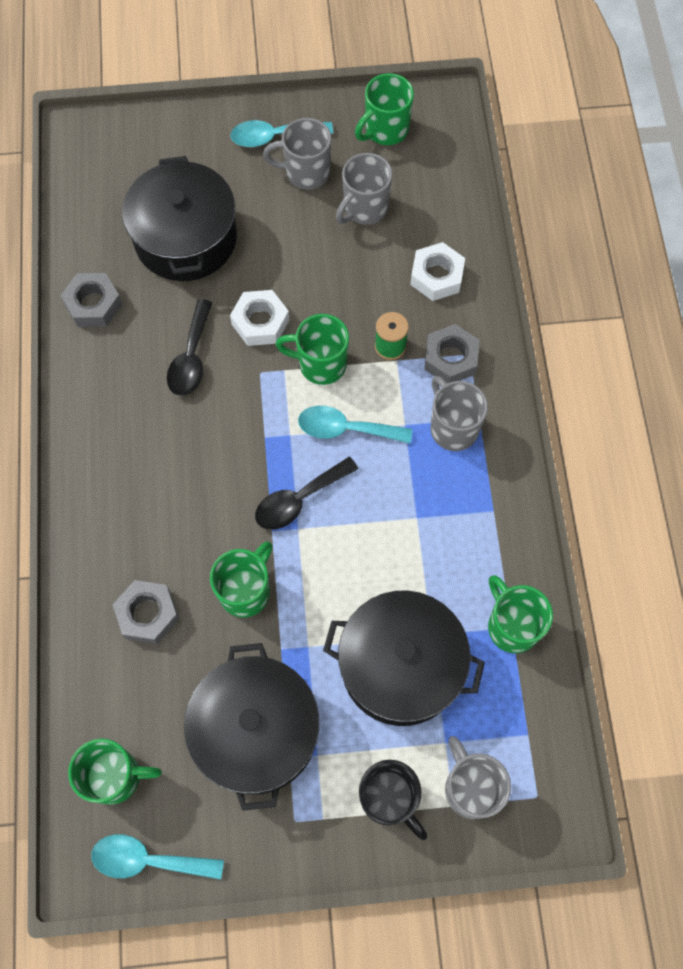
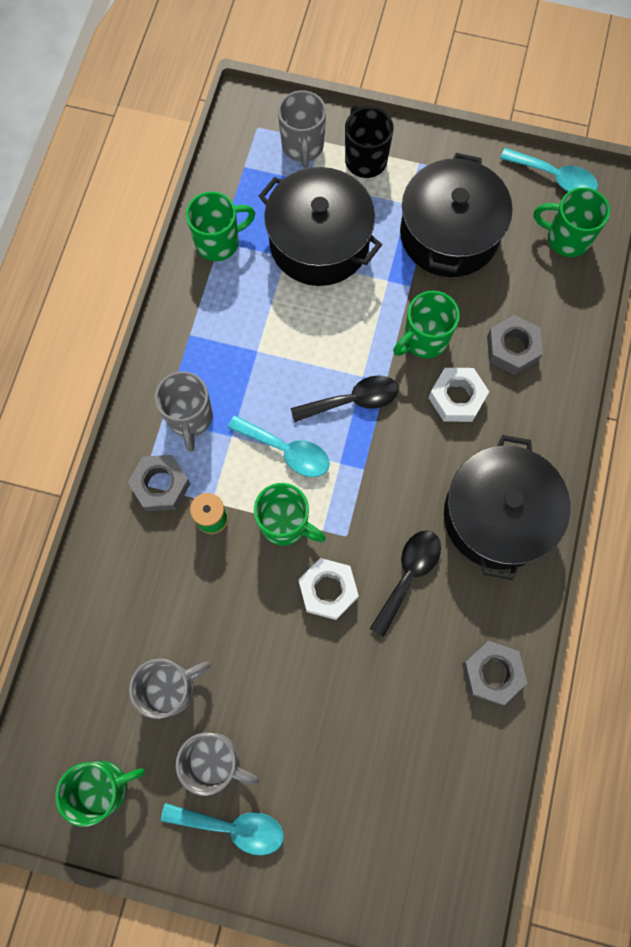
camera: 160 degrees left, 5 degrees up
(186, 238) = (374, 721): black pot -> black pot (497, 516)
(436, 276) = (133, 578): white nut -> white nut (457, 398)
(512, 626) = (219, 242): green mug -> green mug turned 105 degrees counterclockwise

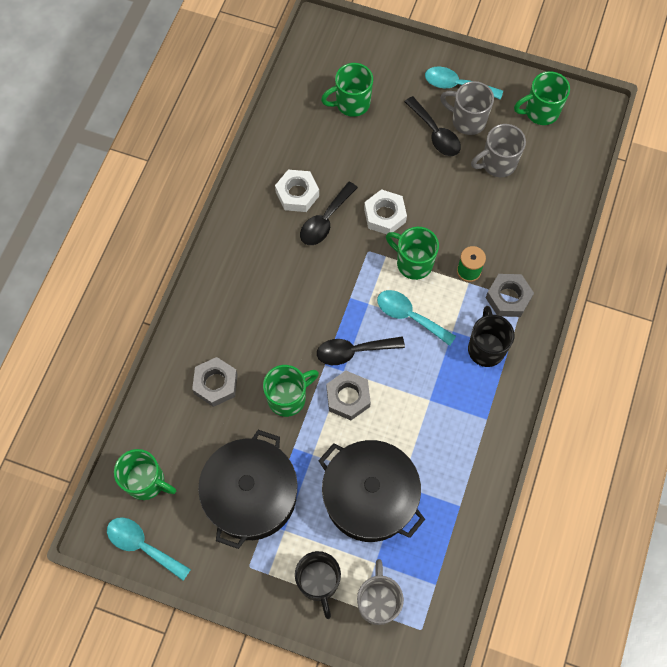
camera: 175 degrees left, 5 degrees down
(190, 418) = (486, 348): grey mug -> black mug
(219, 242) = (460, 505): green mug -> green mug (351, 103)
(263, 732) = (435, 133): none -> black spoon
(457, 398) = (269, 346): white nut -> white nut (297, 194)
(492, 673) = (276, 155): grey nut -> grey nut (348, 397)
(497, 516) = (253, 255): black pot -> none

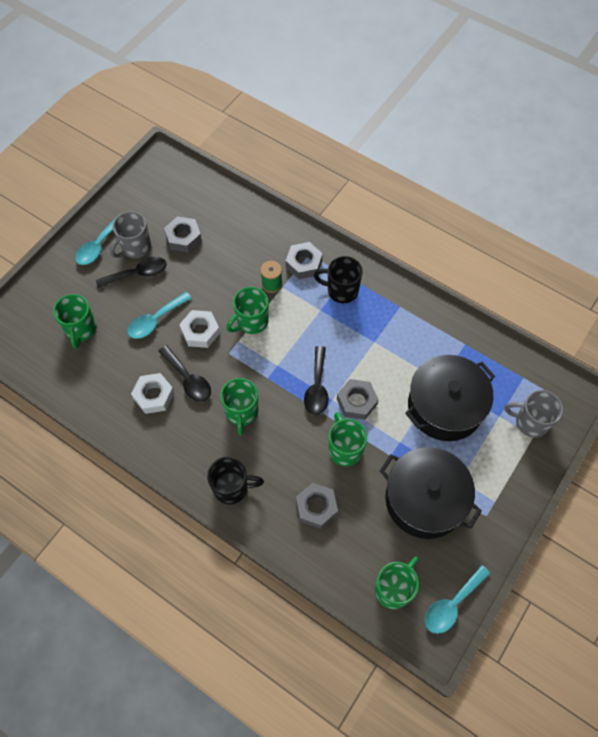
camera: 75 degrees left, 5 degrees down
(319, 582) = (508, 463): black mug -> black mug (232, 488)
(409, 316) = (298, 337): turquoise spoon -> turquoise spoon (155, 320)
(497, 163) = (183, 238): grey mug -> grey nut
(540, 112) = (149, 195): green mug -> green mug (241, 412)

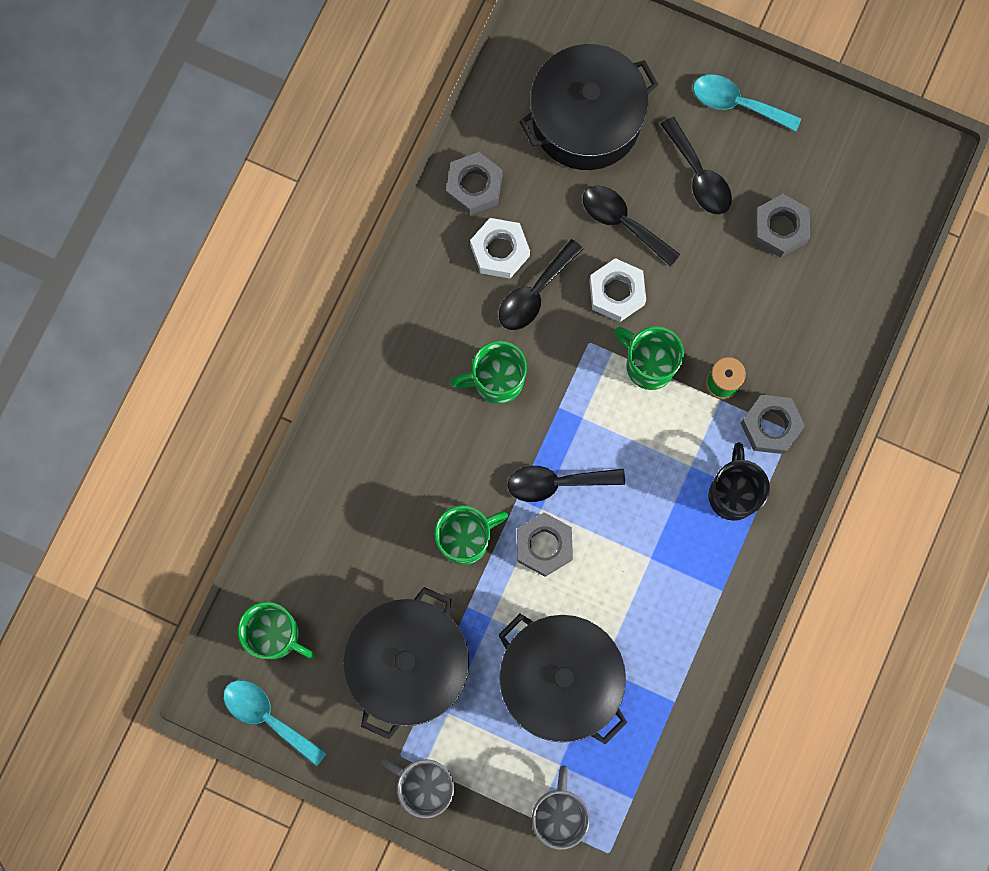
camera: 80 degrees right, 15 degrees up
(81, 330) = (586, 120): green mug -> black pot
(135, 247) = (745, 159): grey mug -> grey mug (425, 785)
(155, 320) = (622, 222): turquoise spoon -> black spoon
(232, 488) = (381, 391): black mug -> none
(316, 507) = (372, 512): grey nut -> grey nut (474, 186)

